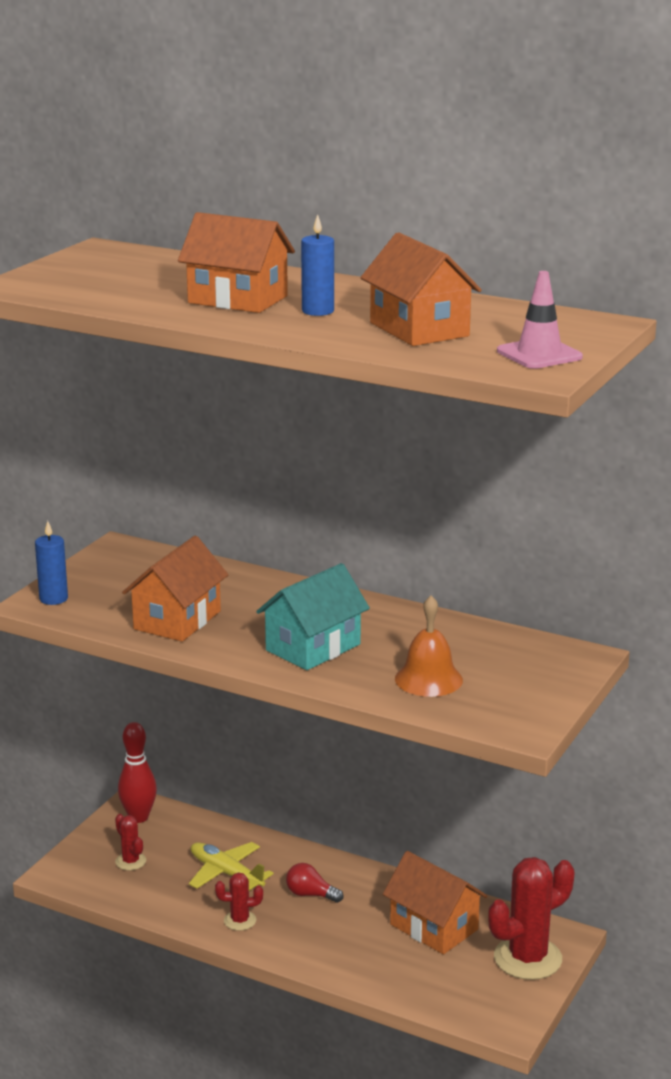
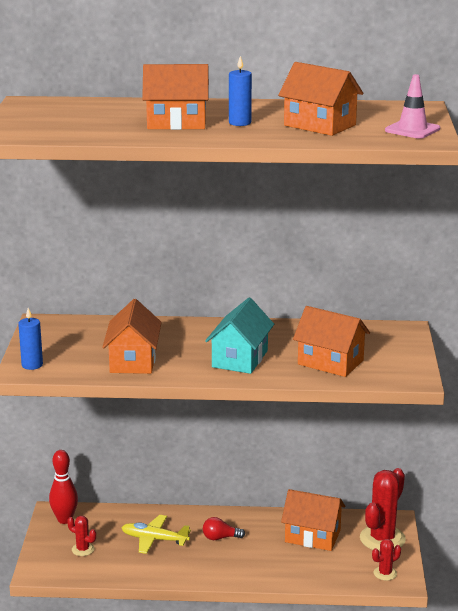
camera: 25 degrees left, 0 degrees up
(240, 920) = (187, 566): red cactus -> red cactus (385, 573)
(428, 679) = (330, 362): orange bell -> orange house

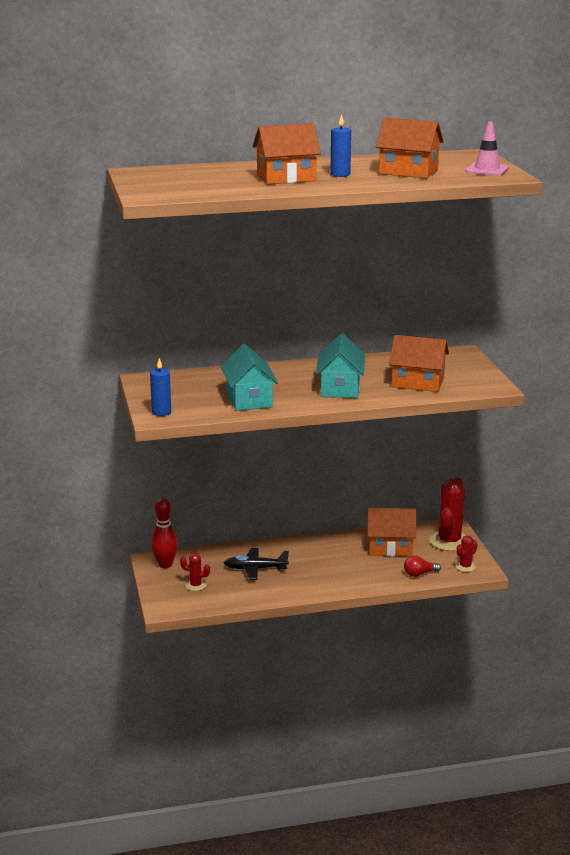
camera: 15 degrees left, 0 degrees up
(133, 361) = (249, 399): orange house -> turquoise house
(154, 539) = (255, 569): yellow plane -> black plane
(220, 538) = (312, 559): red light bulb -> red light bulb (419, 574)

